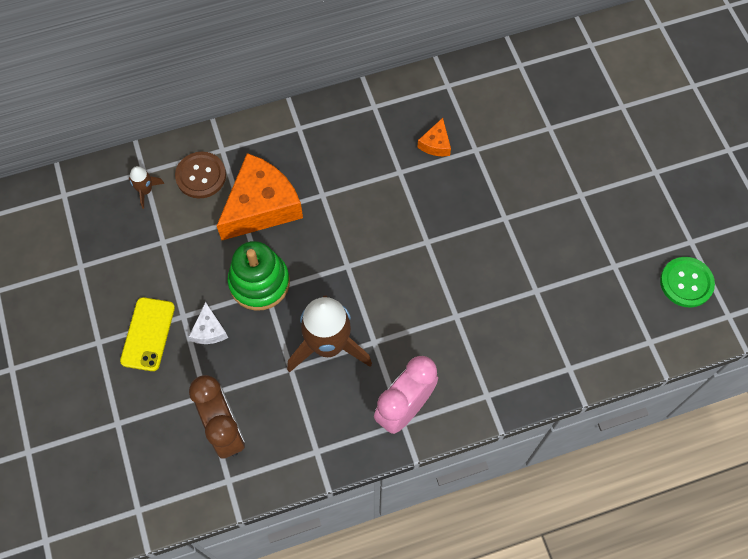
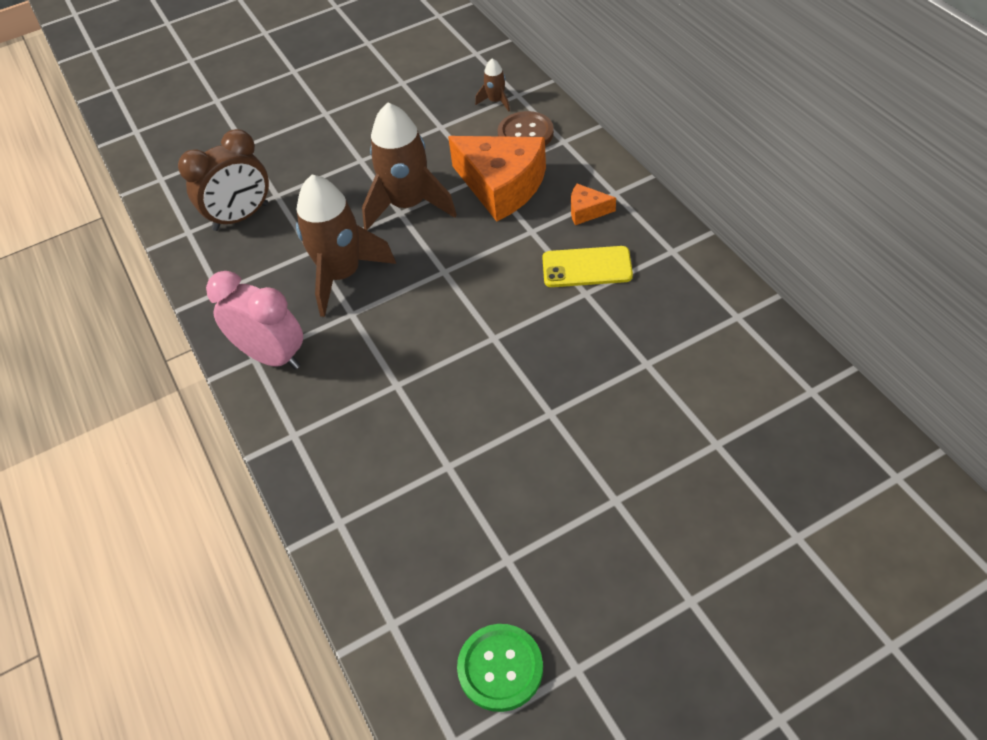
camera: 85 degrees right, 15 degrees down
(148, 334) = (337, 142): yellow phone -> yellow phone (587, 267)
(209, 330) = (347, 181): white cheese -> none
(259, 282) = (408, 205): green stacking toy -> brown rocket
(436, 144) = (639, 320): orange cheese -> orange cheese (587, 211)

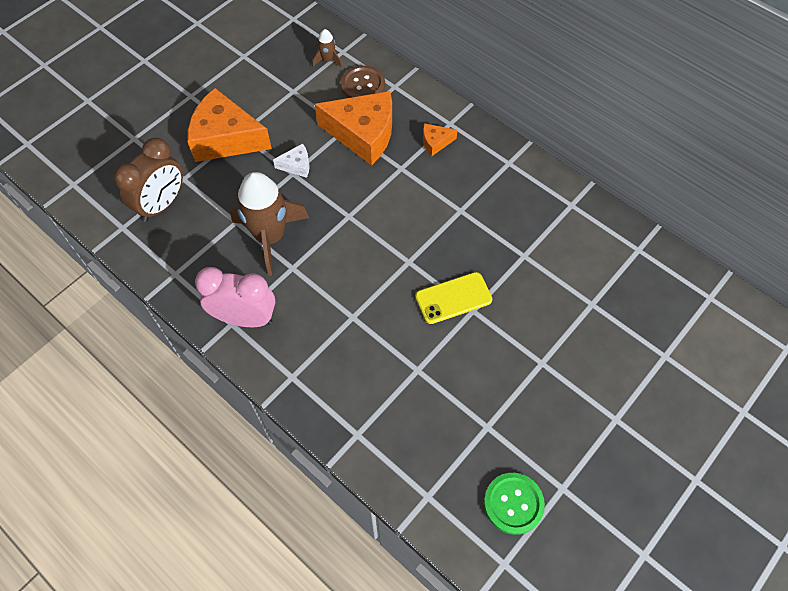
camera: 25 degrees left, 10 degrees up
(342, 163) = (226, 138): none -> orange cheese
(408, 205) = (296, 165): brown rocket -> white cheese
(587, 267) = (453, 189): yellow phone -> yellow phone (453, 298)

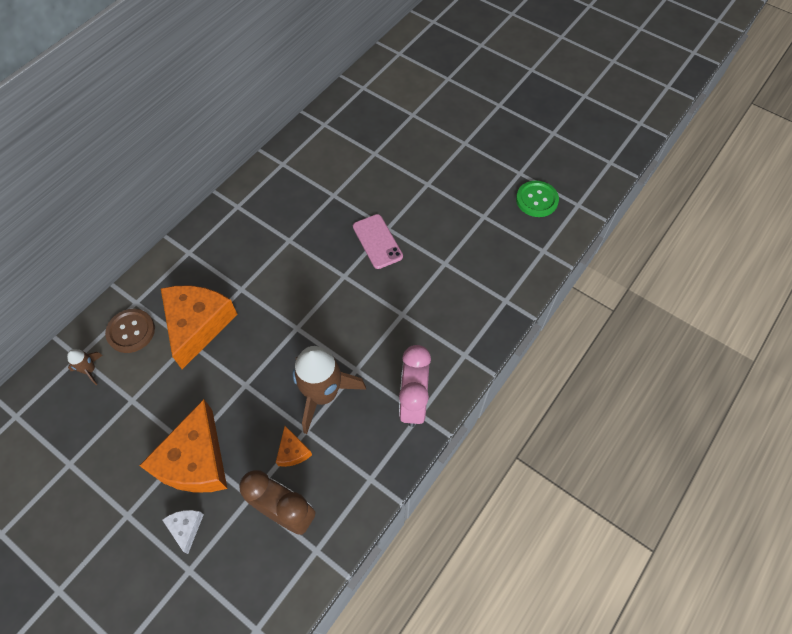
camera: 95 degrees left, 0 degrees up
(296, 165) = (235, 382): white cheese -> white cheese (186, 528)
(435, 142) = (211, 263): orange cheese -> orange cheese (292, 451)
(453, 298) = (377, 241): yellow phone -> pink phone

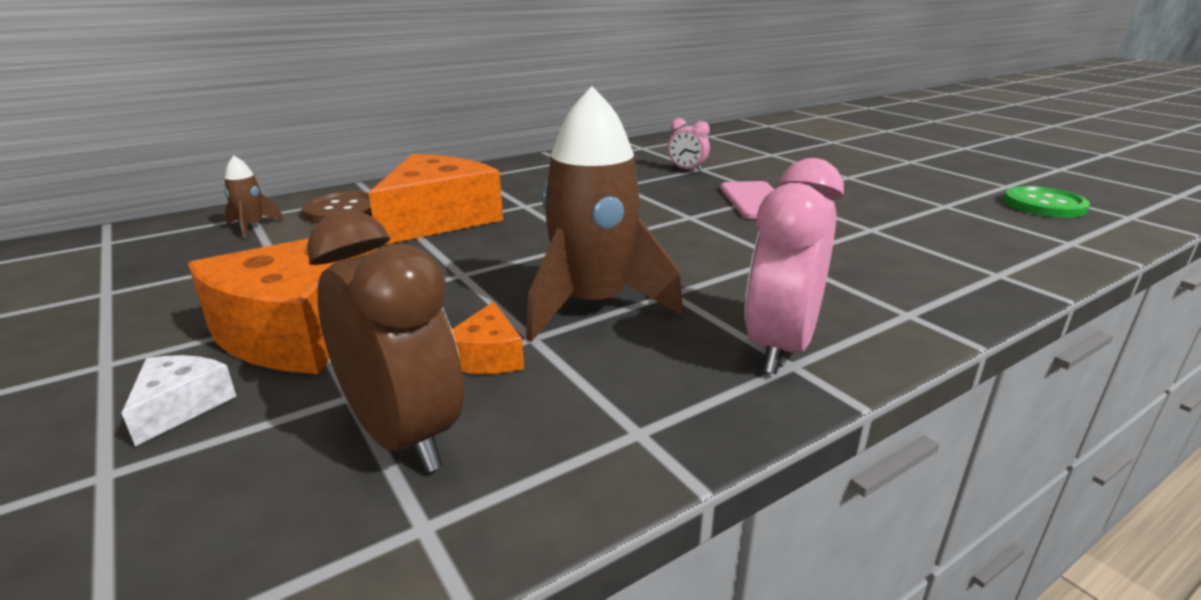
camera: 20 degrees right, 35 degrees down
(325, 201) = (687, 170): none -> pink clock

